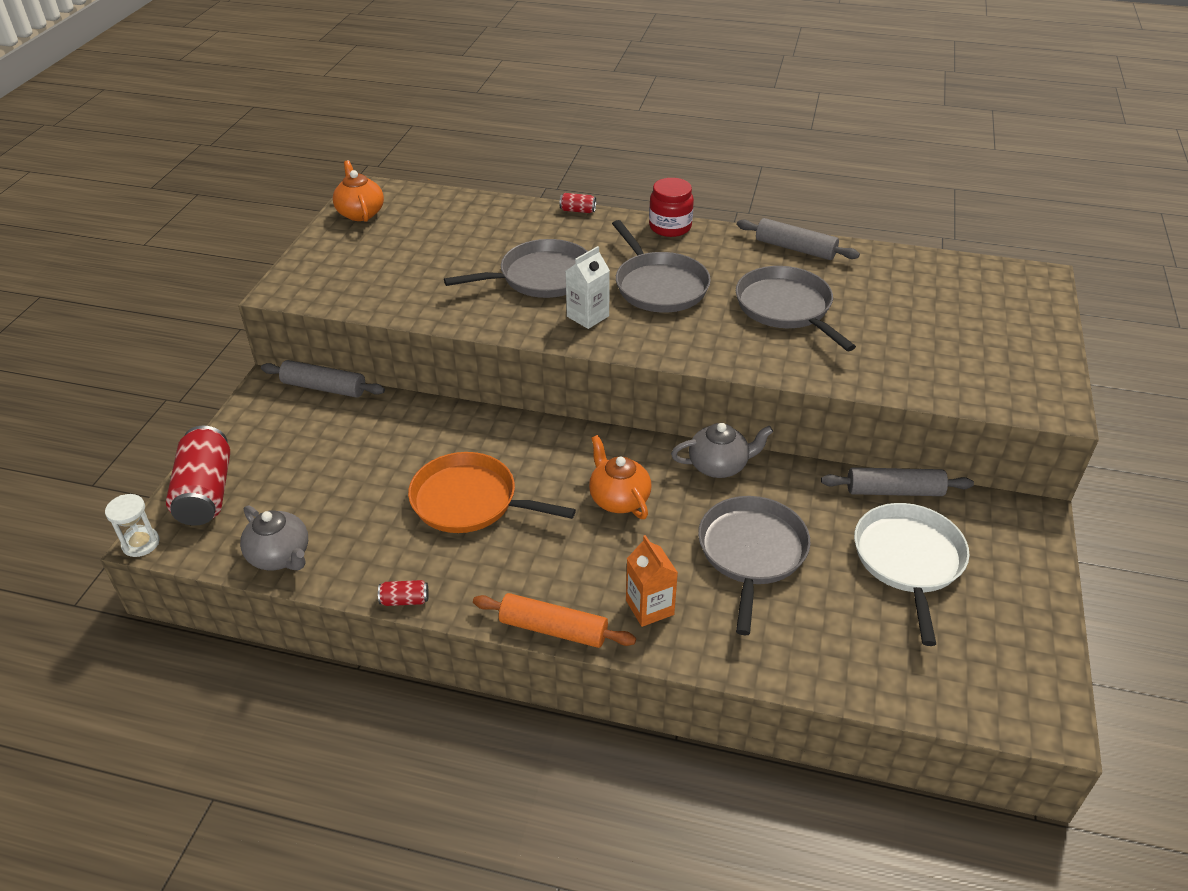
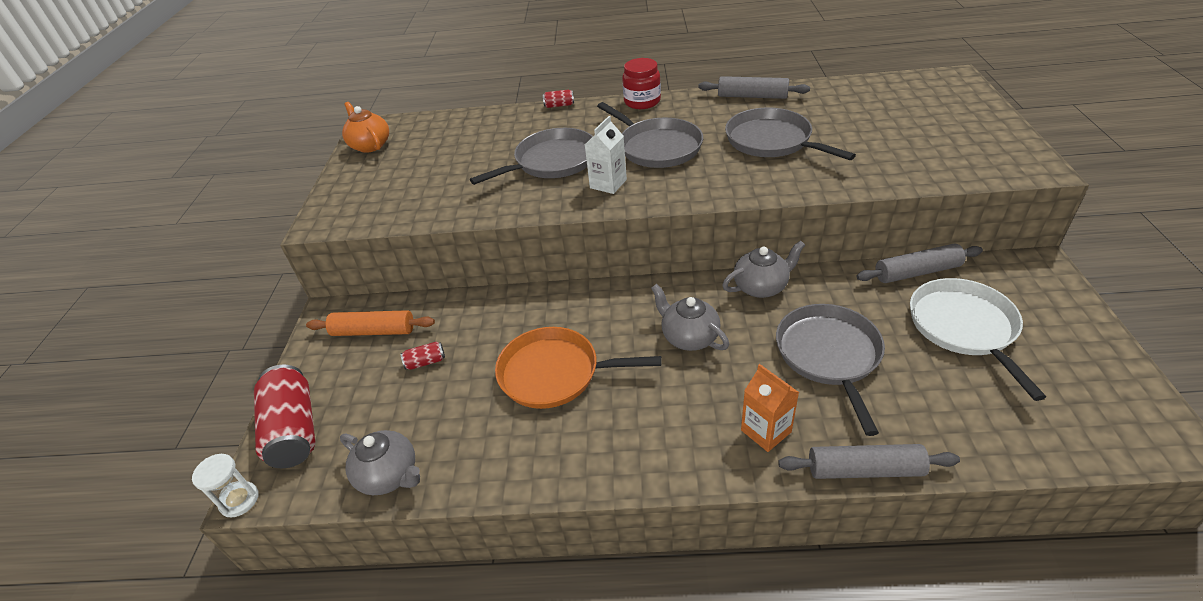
camera: 10 degrees left, 0 degrees up
(324, 387) = (380, 303): grey rolling pin -> grey rolling pin (864, 470)
(405, 600) = (530, 487): red can -> red can (425, 362)
(553, 629) = (686, 477): orange rolling pin -> orange rolling pin (373, 331)
(619, 499) = (689, 337): orange teapot -> grey teapot

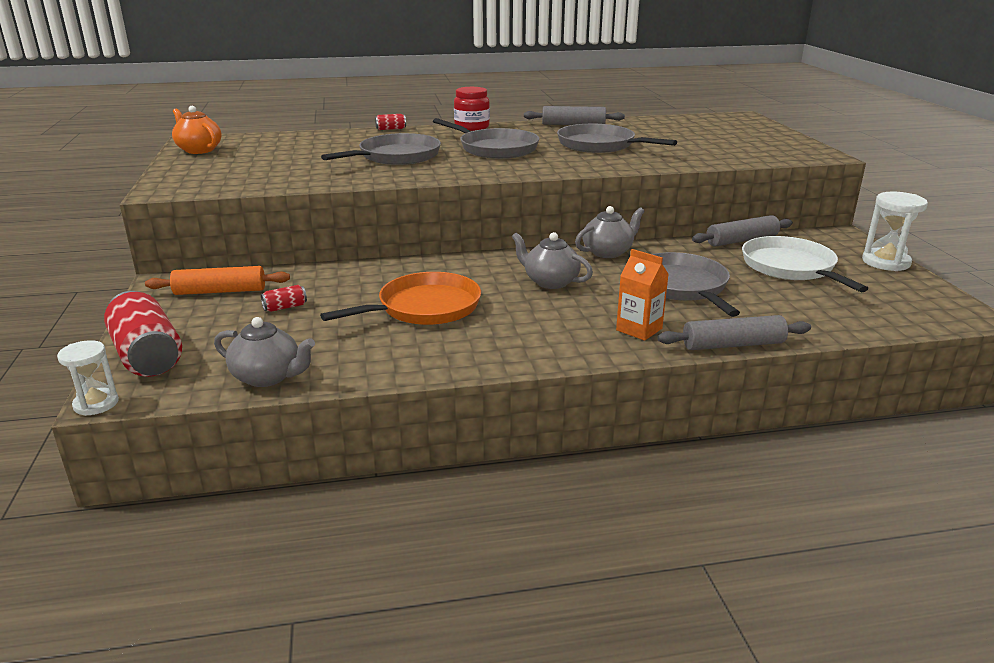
camera: 15 degrees left, 15 degrees down
(554, 373) = (424, 307): orange pan -> orange pan turned 150 degrees clockwise
(608, 184) = (456, 167): white carton -> none
(1085, 324) = (886, 262): none -> white hourglass

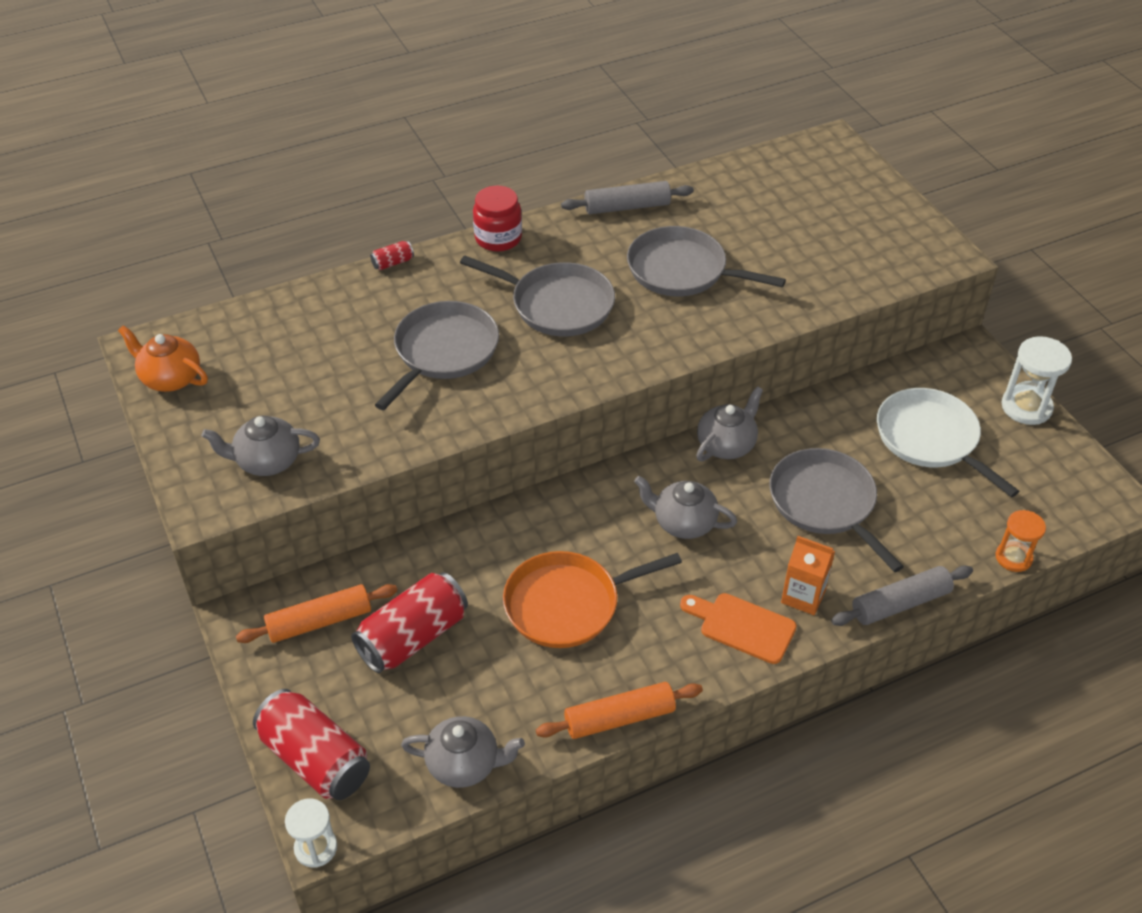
camera: 15 degrees left, 20 degrees up
(227, 180) = (267, 461): none -> grey teapot
(285, 307) = (413, 637): red can -> red can, size x2.33
(424, 307) = (567, 604): orange pan -> orange pan turned 150 degrees counterclockwise
(427, 372) = (619, 718): none -> orange rolling pin
(573, 338) = (742, 626): none -> orange cutting board
(741, 240) = (867, 388): grey rolling pin -> none
(857, 334) = (1013, 558): none -> orange hourglass

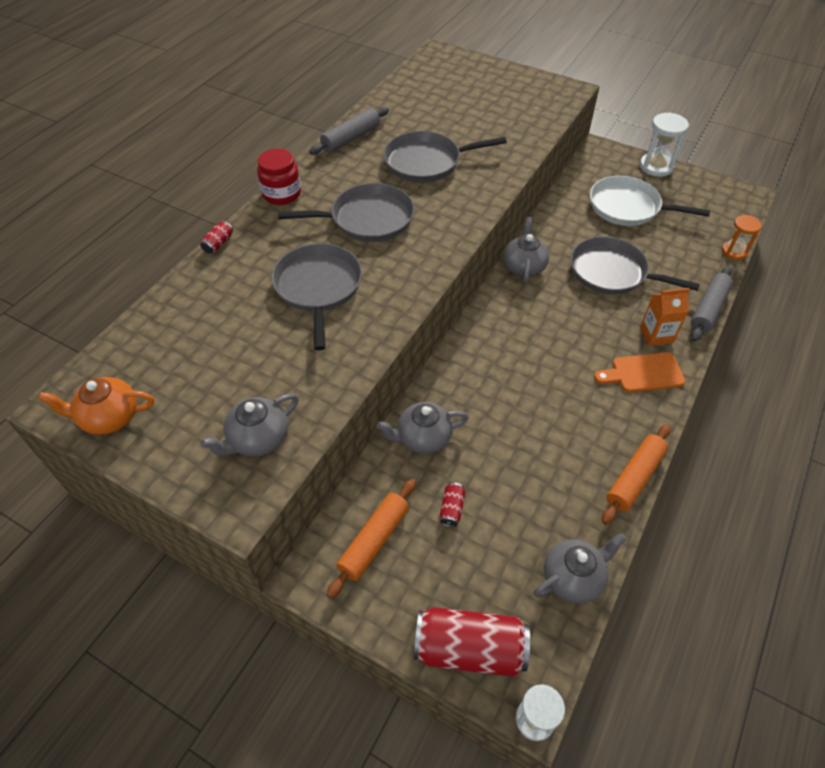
camera: 35 degrees left, 5 degrees up
(413, 637) = (452, 509): red can -> red can, size x0.43
(567, 604) = (529, 422): orange pan -> none
(683, 523) = (547, 328): grey teapot -> grey teapot (423, 438)

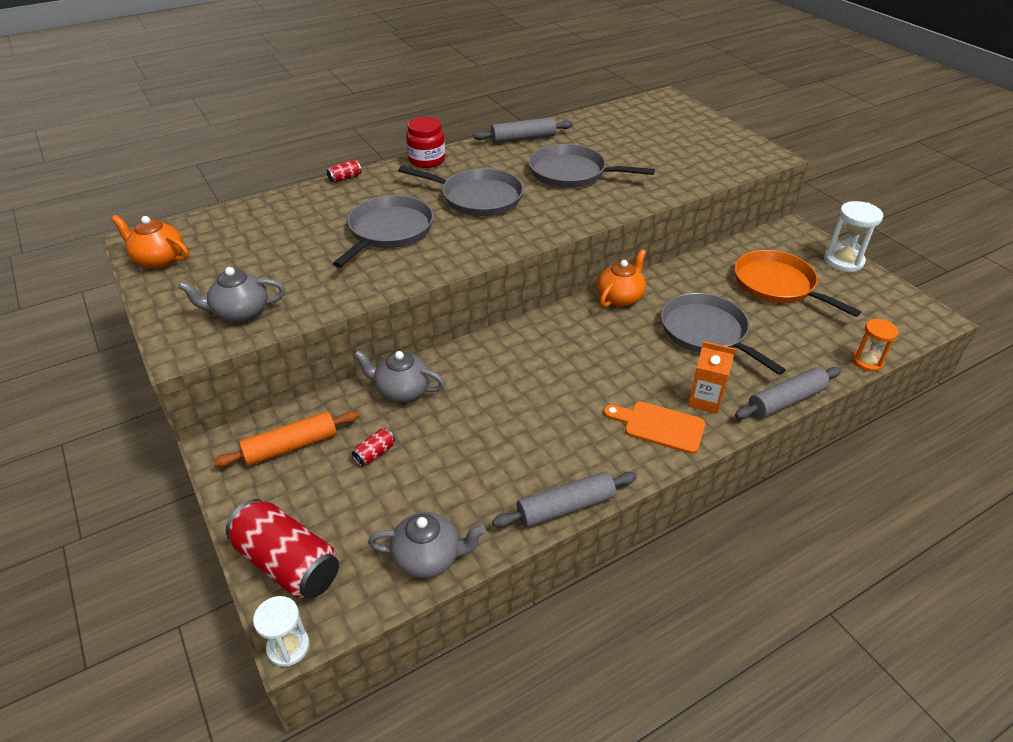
camera: 30 degrees right, 10 degrees down
(524, 267) = (620, 297): grey teapot -> orange teapot
(628, 207) = (777, 285): white pan -> orange pan
(634, 478) = (565, 507): orange rolling pin -> grey rolling pin

